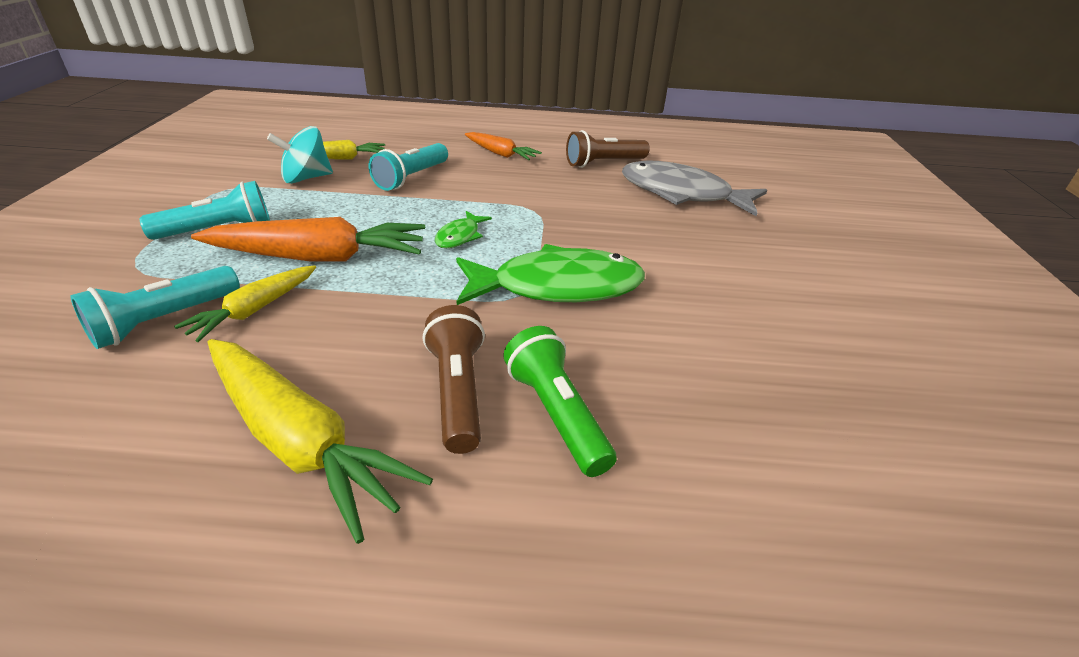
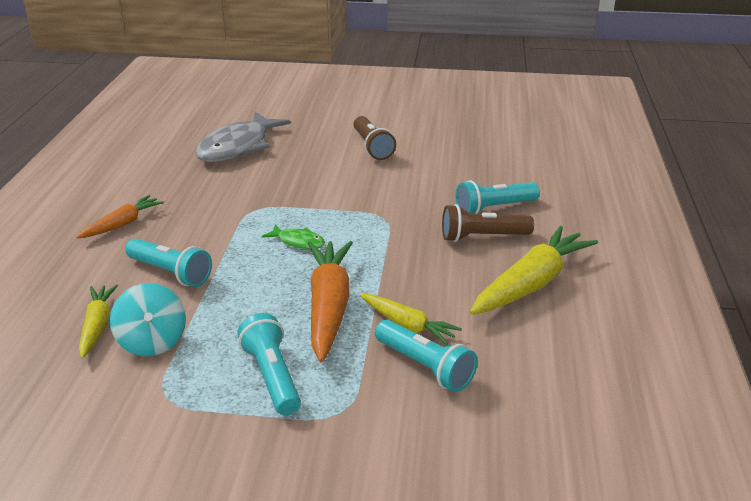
camera: 85 degrees left, 5 degrees down
(556, 414) = (494, 208): green flashlight -> turquoise flashlight
(557, 287) = (373, 203): green fish -> none
(603, 163) = (165, 173): brown flashlight -> brown flashlight (372, 147)

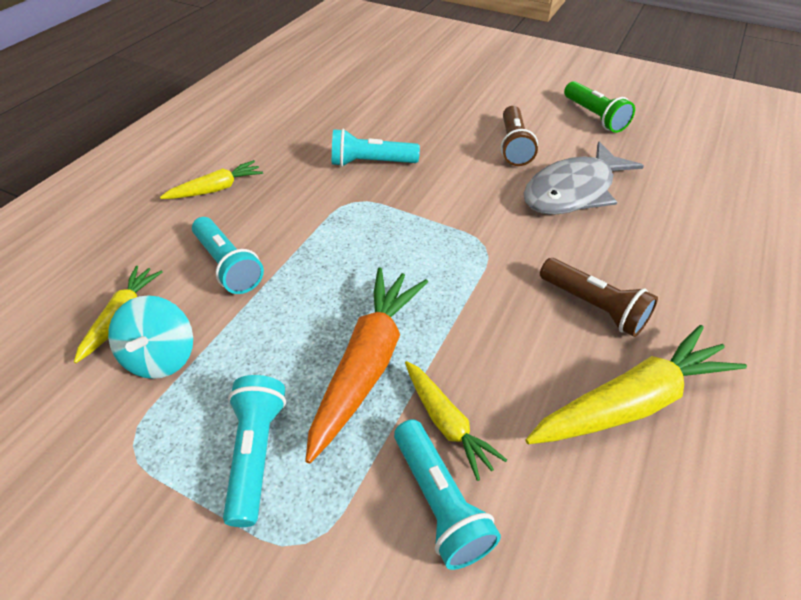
camera: 20 degrees right, 15 degrees up
(122, 224) = (216, 189): orange carrot -> yellow carrot
(238, 147) = (374, 117): grey fish -> grey fish (573, 191)
(298, 242) = (377, 258): green fish -> none
(428, 116) = (594, 117): none -> green flashlight
(482, 237) = (593, 307): brown flashlight -> brown flashlight turned 150 degrees counterclockwise
(494, 208) = (624, 266): turquoise flashlight -> turquoise flashlight (371, 163)

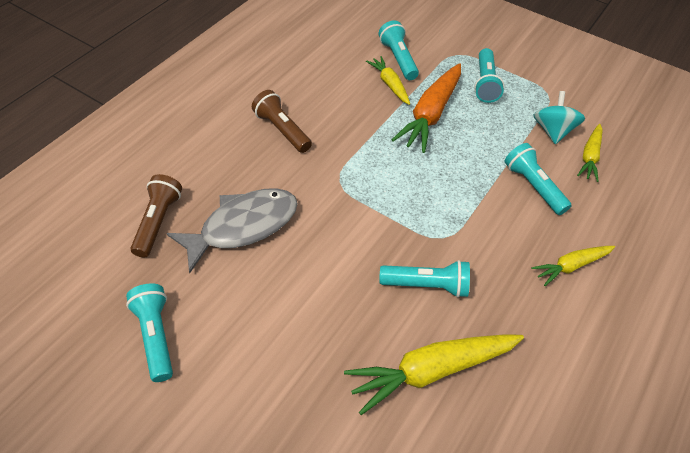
camera: 175 degrees left, 5 degrees up
(513, 146) = (273, 294): brown flashlight -> brown flashlight (158, 222)
(594, 117) = (156, 336): green flashlight -> turquoise flashlight
(631, 402) = (290, 82): yellow carrot -> yellow carrot (431, 371)

